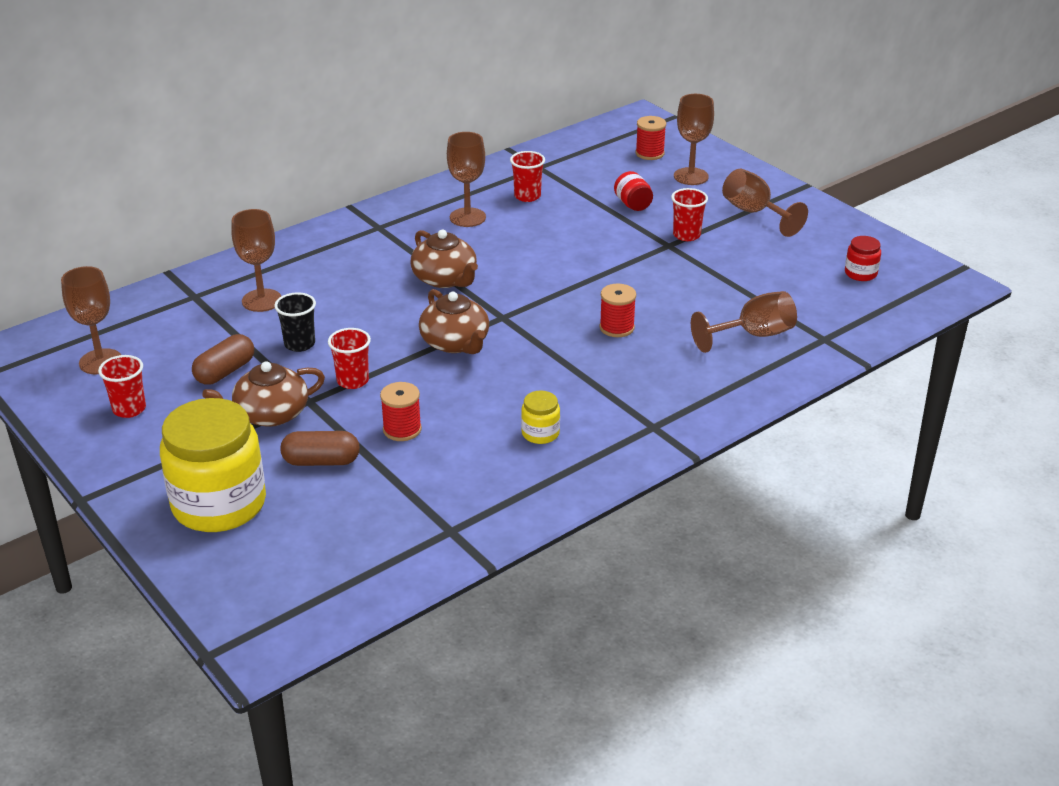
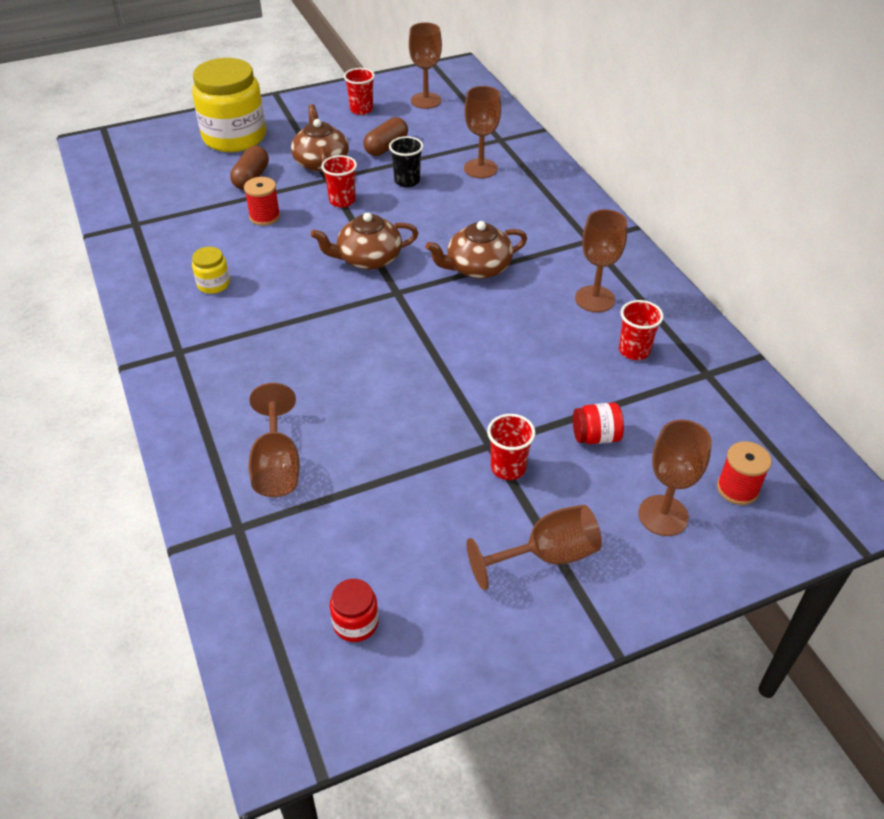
camera: 105 degrees right, 10 degrees up
(225, 372) = (386, 147): brown capsule -> brown capsule turned 75 degrees clockwise
(617, 327) = (343, 363): red spool -> none

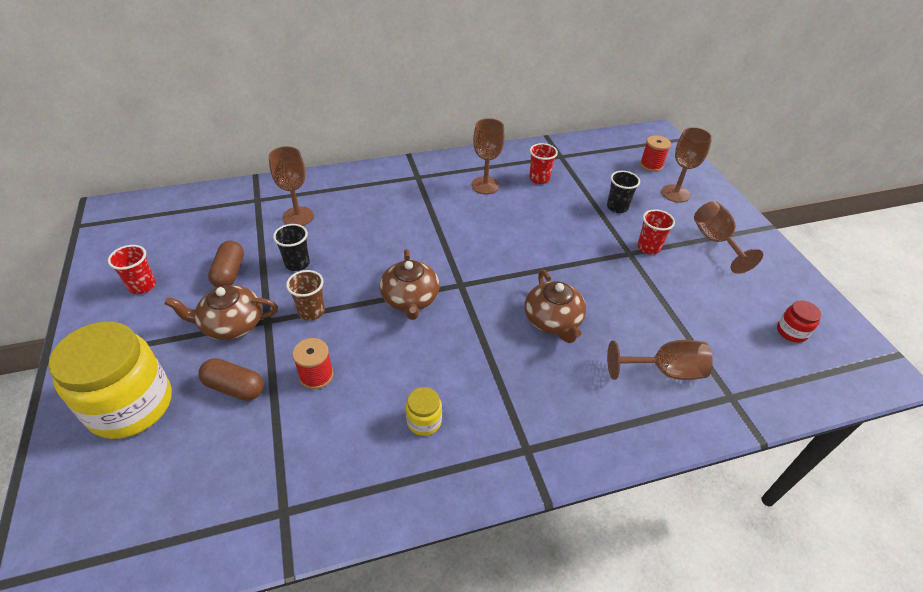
camera: 85 degrees left, 0 degrees up
(342, 201) = (311, 311): red cup -> brown cup
(386, 147) = (229, 273): brown capsule -> brown capsule turned 45 degrees clockwise
(426, 100) = (157, 237): brown goblet -> none
(477, 267) = (438, 235): brown teapot -> brown teapot (553, 320)
(595, 436) = (617, 207): red jar -> black cup

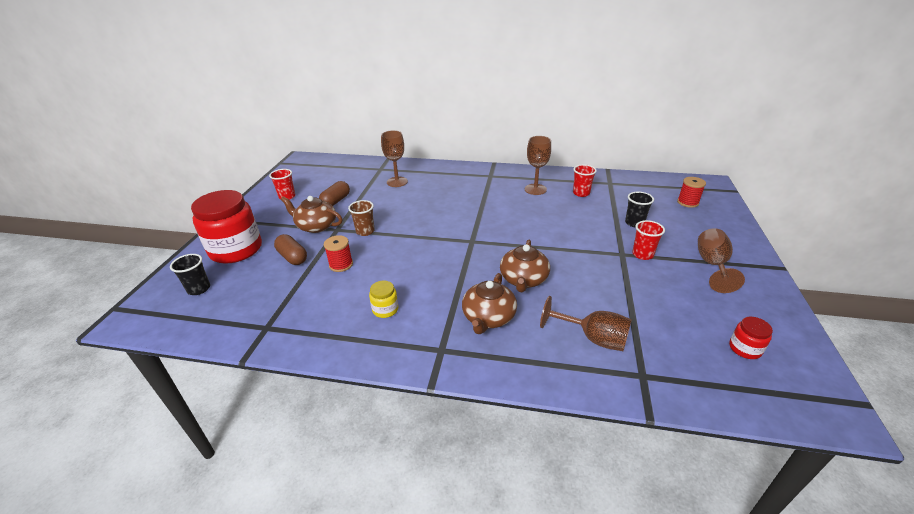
camera: 30 degrees right, 10 degrees down
(131, 405) = (236, 249): yellow jar -> red jar
(297, 263) = (377, 205): black cup -> black cup (199, 289)
(410, 299) = (431, 240): brown teapot -> brown teapot (488, 317)
(675, 193) = (697, 225): brown goblet -> none

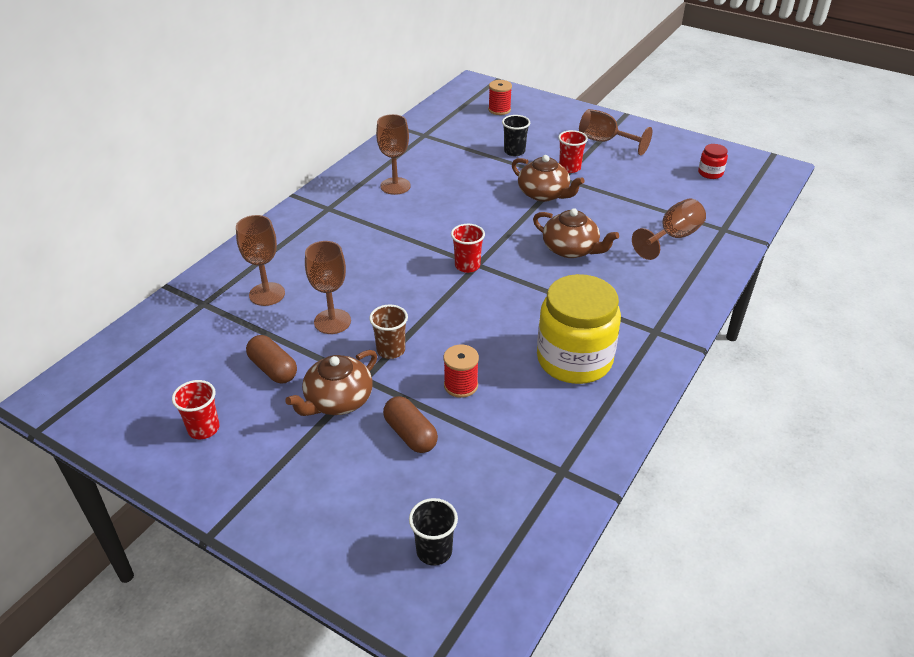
camera: 70 degrees left, 5 degrees up
(236, 249) = (344, 504): red jar -> none
(292, 257) = (410, 434): brown capsule -> brown capsule turned 75 degrees clockwise
(383, 206) = (332, 321): none -> brown goblet
(385, 309) = (574, 359): yellow jar -> yellow jar, size x2.33
(488, 317) = (620, 288): brown teapot -> brown teapot (544, 194)
(581, 193) = (431, 160): red cup -> red cup (467, 266)

